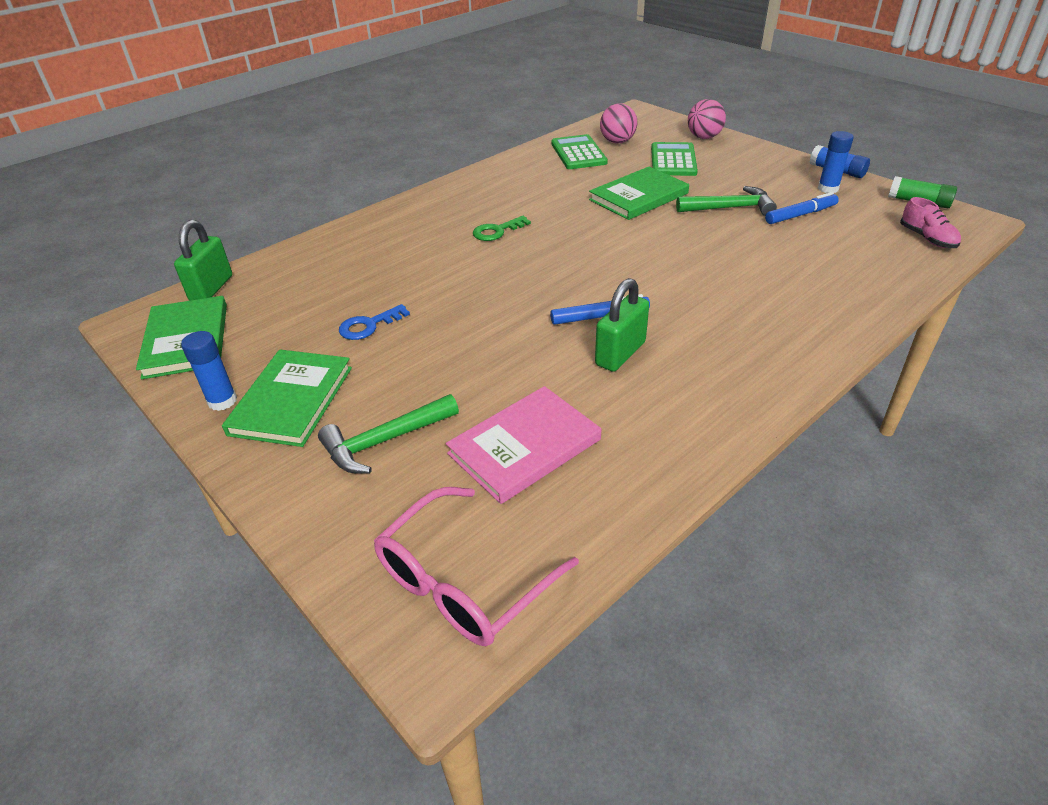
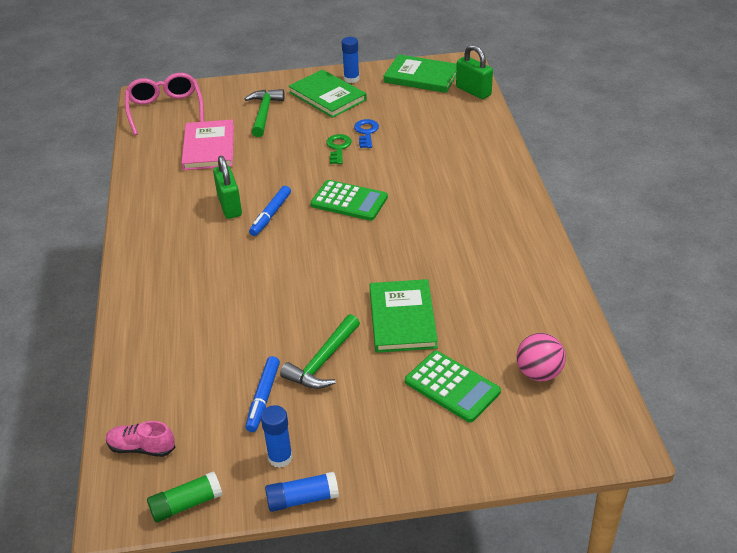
camera: 125 degrees right, 0 degrees up
(497, 231) = (426, 217): green key -> green key (338, 148)
(578, 153) = (534, 329): green calculator -> green calculator (349, 201)
(704, 137) = (487, 451): pink ball -> none

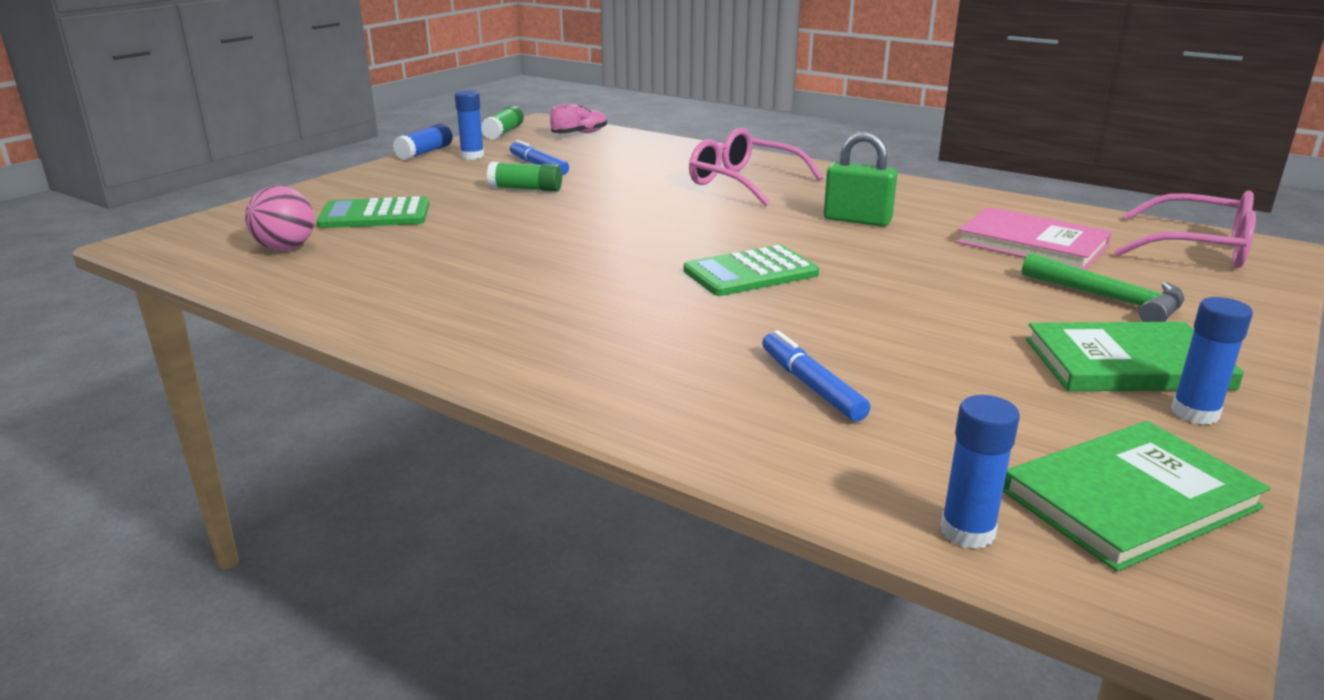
camera: 130 degrees right, 15 degrees down
(199, 278) = (743, 182): none -> pink glasses
(270, 215) = (800, 231): blue marker -> blue marker (811, 385)
(323, 361) = (525, 189): green hammer -> green glue stick
(338, 148) = (909, 311): green key -> none
(366, 132) = (930, 346): blue key -> none
(402, 318) = (495, 228): green book -> none
(473, 91) = (967, 532): green padlock -> blue glue stick

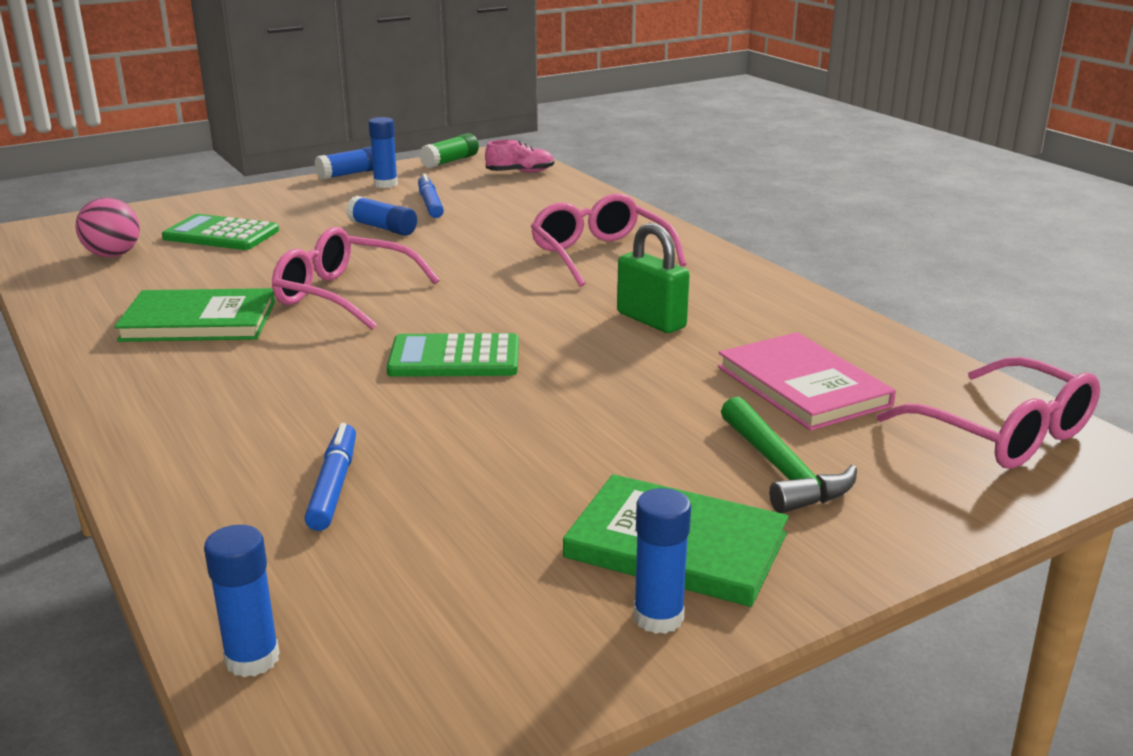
camera: 25 degrees right, 0 degrees up
(525, 189) = (382, 228): green glue stick -> blue glue stick
(575, 244) = (343, 295): none -> pink glasses
(1130, 499) = (442, 679): green book -> green book (199, 321)

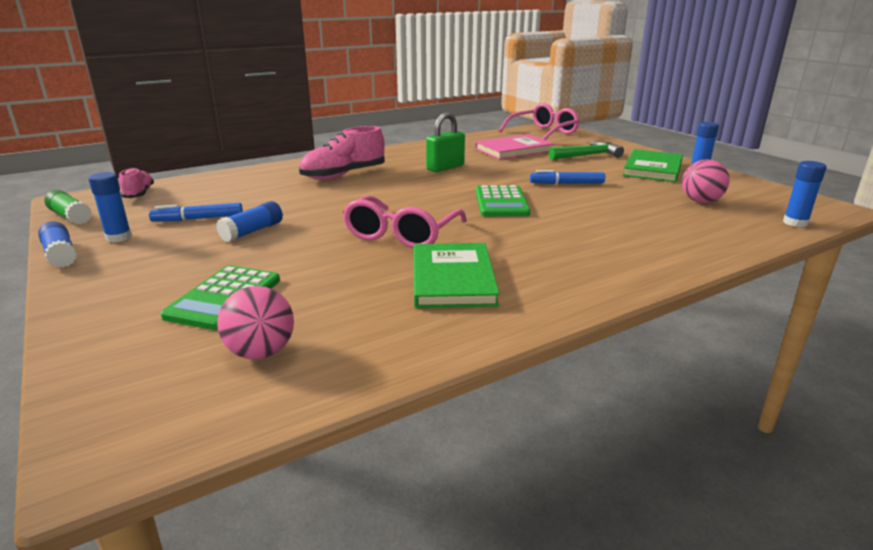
camera: 90 degrees left, 0 degrees up
(334, 486) = (657, 219): blue marker -> blue marker (566, 183)
(420, 561) = (701, 201): none -> pink ball
(599, 255) = (343, 175): pink glasses -> pink shoe

